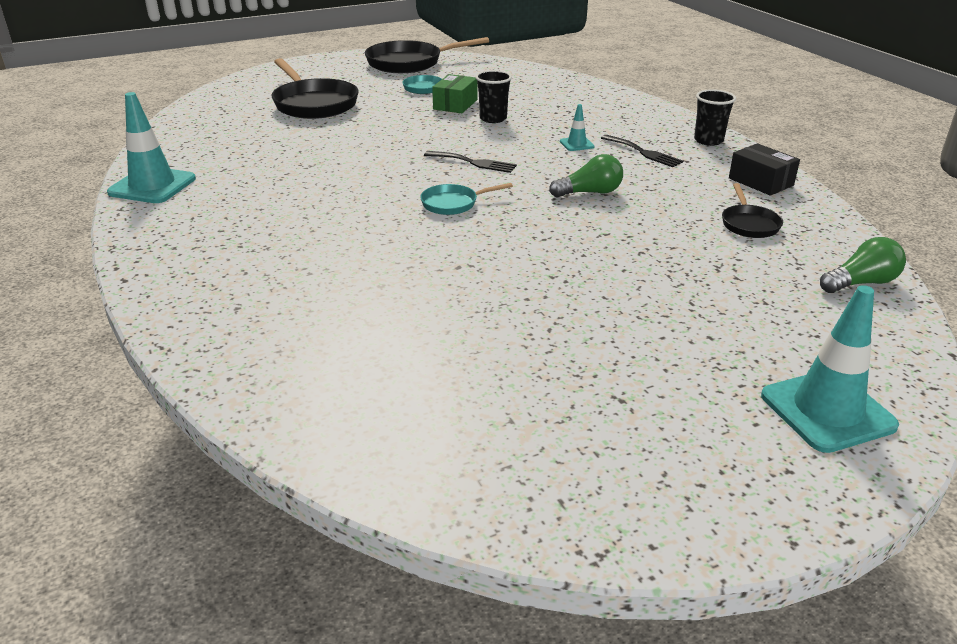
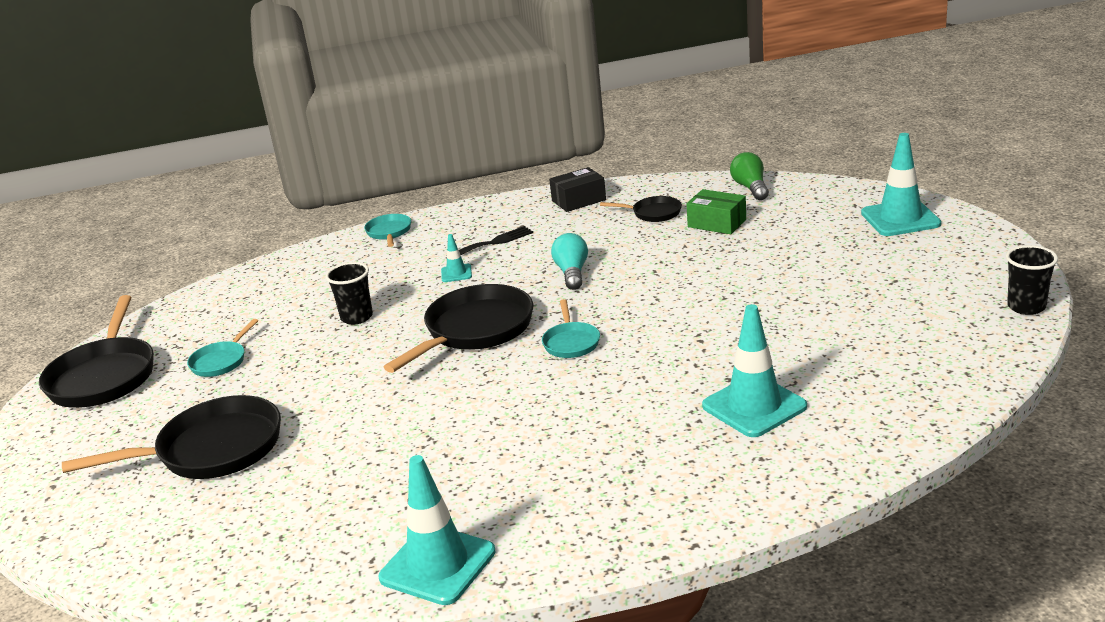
camera: 75 degrees left, 5 degrees down
(327, 301) = (754, 406): none -> turquoise traffic cone
(455, 104) = (294, 341): green box -> green box (717, 223)
(473, 162) = (475, 330): black fork -> black pan
(589, 193) = (572, 273): green light bulb -> turquoise light bulb
(648, 110) = (389, 232): none -> turquoise pan
(708, 140) = (482, 212): black cup -> black cup (1026, 307)

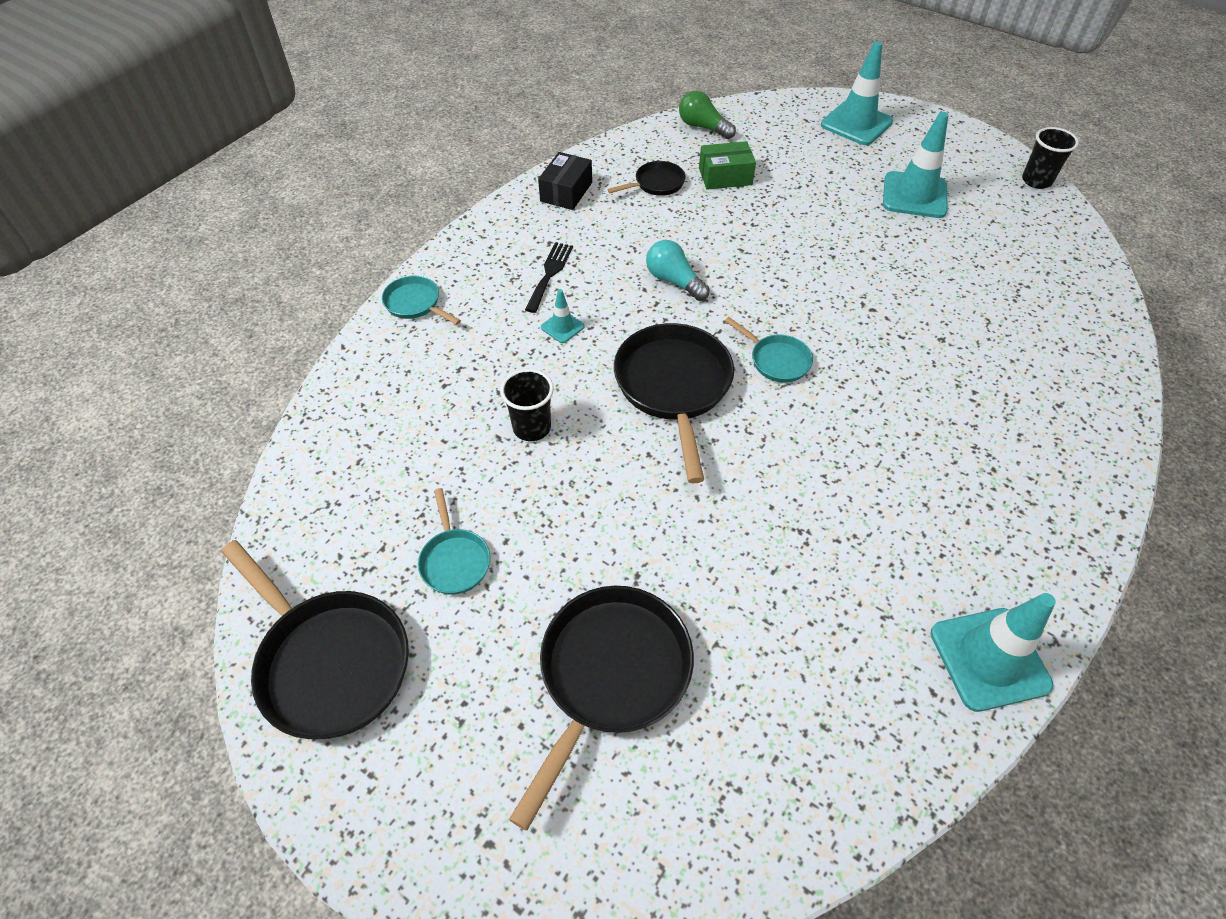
camera: 45 degrees left, 25 degrees up
(754, 406) = (993, 357): turquoise traffic cone -> turquoise traffic cone (914, 195)

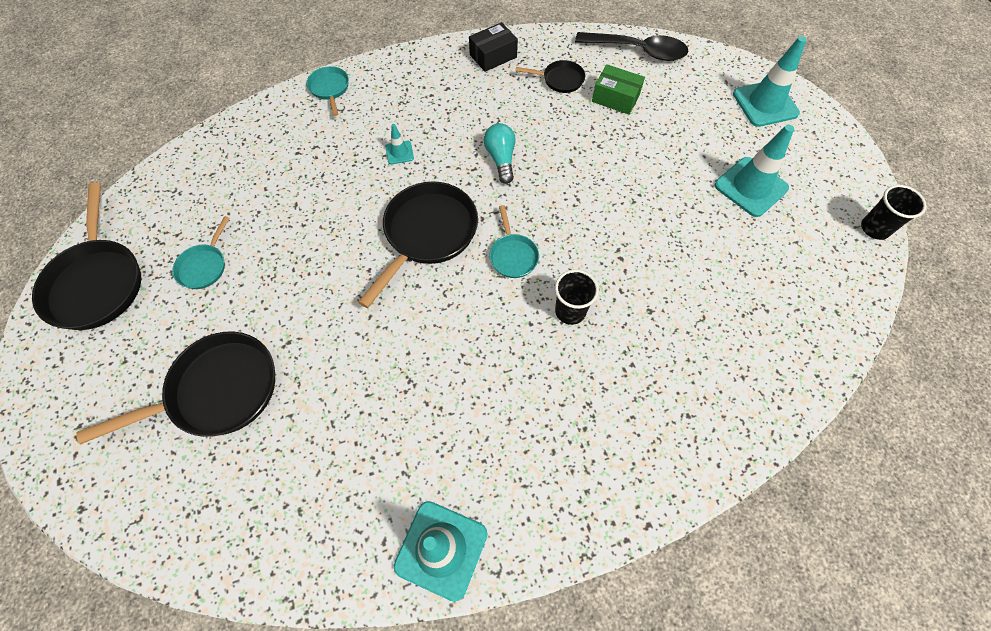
camera: 35 degrees right, 10 degrees up
(532, 427) = (319, 210): black cup -> black cup (570, 311)
(549, 274) = (426, 111): black fork -> none
(703, 127) = (638, 51): green light bulb -> black spoon

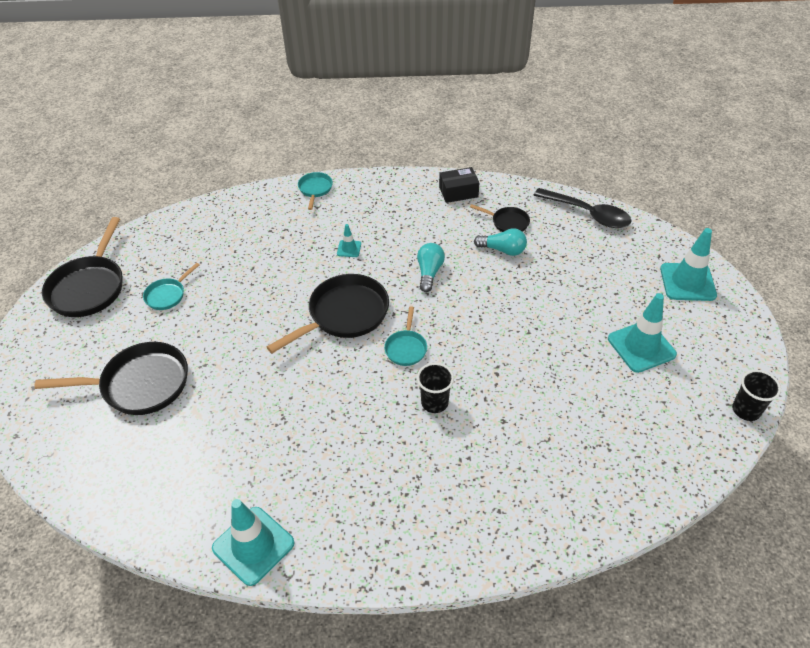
camera: 20 degrees right, 15 degrees down
(568, 113) = (502, 250): none -> turquoise light bulb
(615, 98) = (550, 247): green box -> none

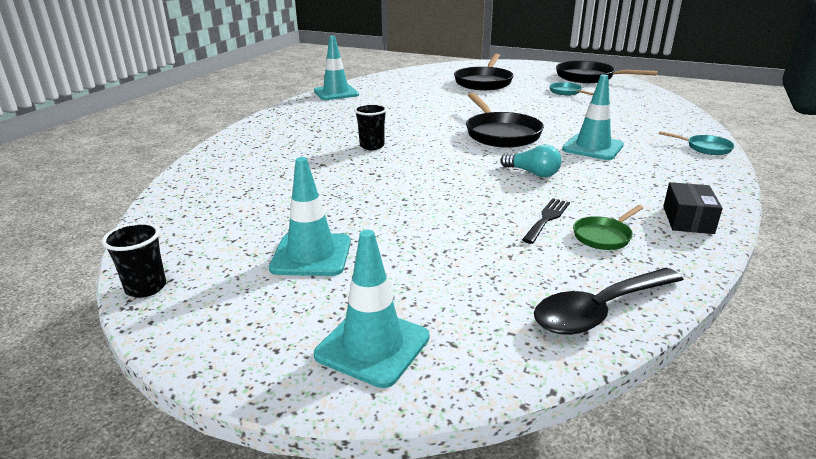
camera: 115 degrees right, 20 degrees down
(349, 249) = (592, 147): turquoise traffic cone -> turquoise traffic cone, size x2.08
(406, 348) = (440, 147): turquoise pan -> none
(502, 250) = (547, 218): turquoise light bulb -> black fork
(507, 222) = (603, 236): black pan -> green pan

